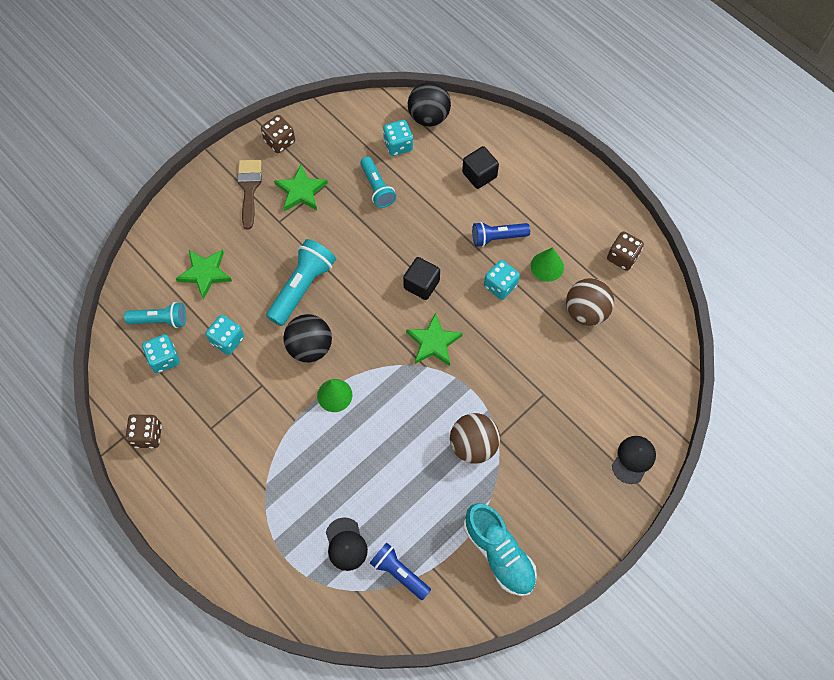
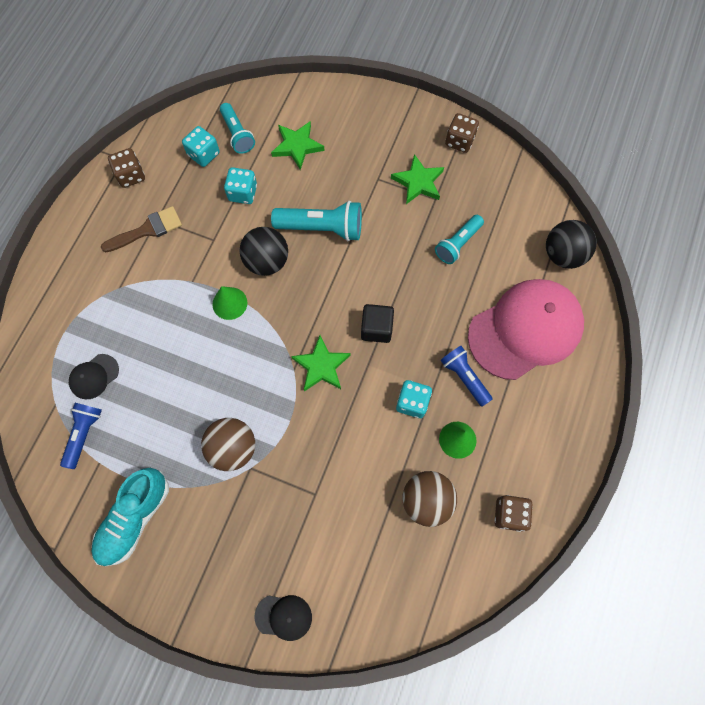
camera: 65 degrees right, 5 degrees up
(249, 188) = (397, 140): brown brush -> brown brush (147, 230)
(398, 145) = (515, 241): turquoise dice -> none
(479, 175) = (525, 330): black cube -> pink cap

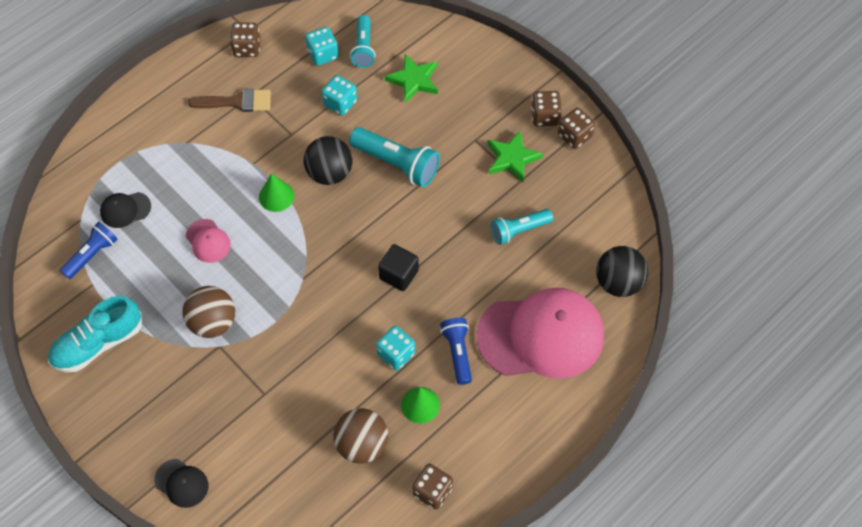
camera: 25 degrees right, 10 degrees down
(188, 372) = (208, 241): none -> pink cap
(321, 366) = (329, 286): green star -> none
(426, 134) = (545, 116): none -> brown dice

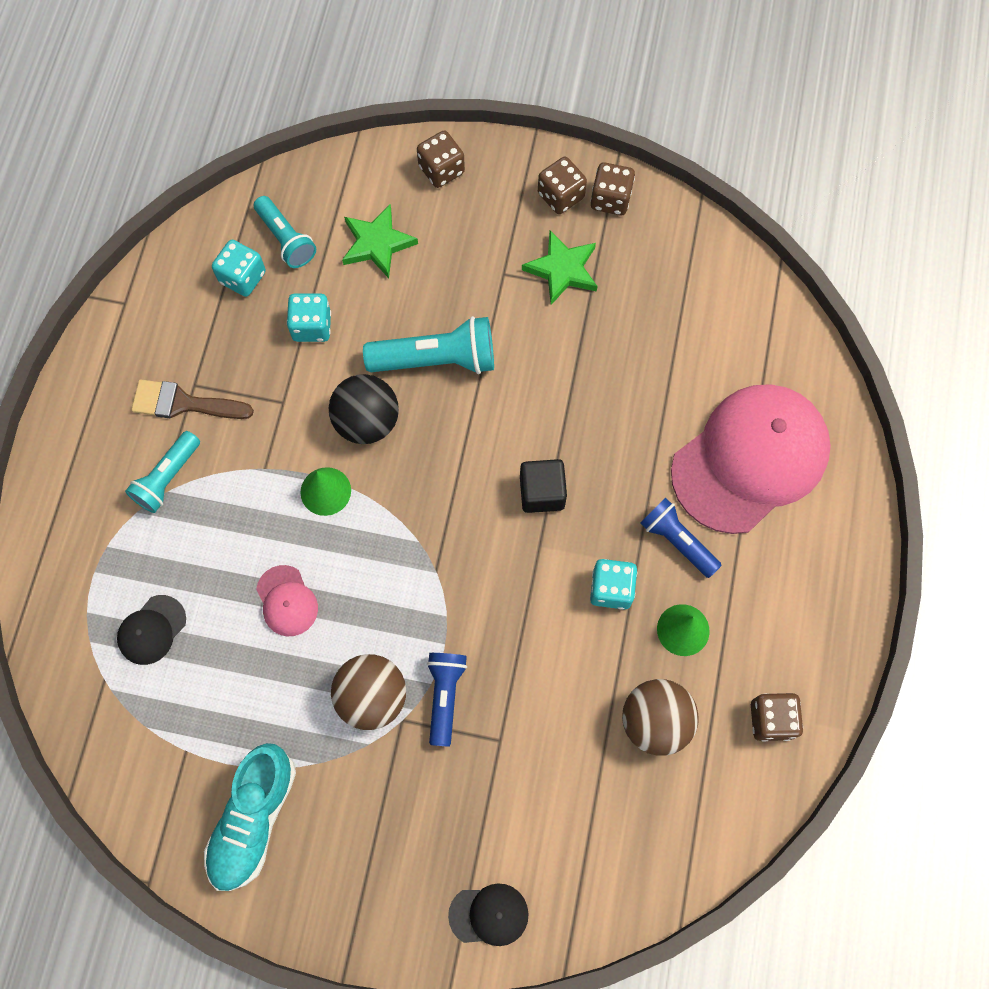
camera: 35 degrees left, 10 degrees up
(92, 255) = (155, 715): blue flashlight -> blue flashlight (445, 696)
(208, 241) = (287, 601): pink cap -> pink cap turned 45 degrees clockwise
(237, 102) = (183, 403): brown brush -> brown brush turned 135 degrees counterclockwise
(247, 48) = (141, 326): brown dice -> brown dice (441, 170)
(519, 230) = (634, 351): turquoise flashlight -> turquoise flashlight (167, 478)
(618, 282) = (785, 343): black ball -> none

